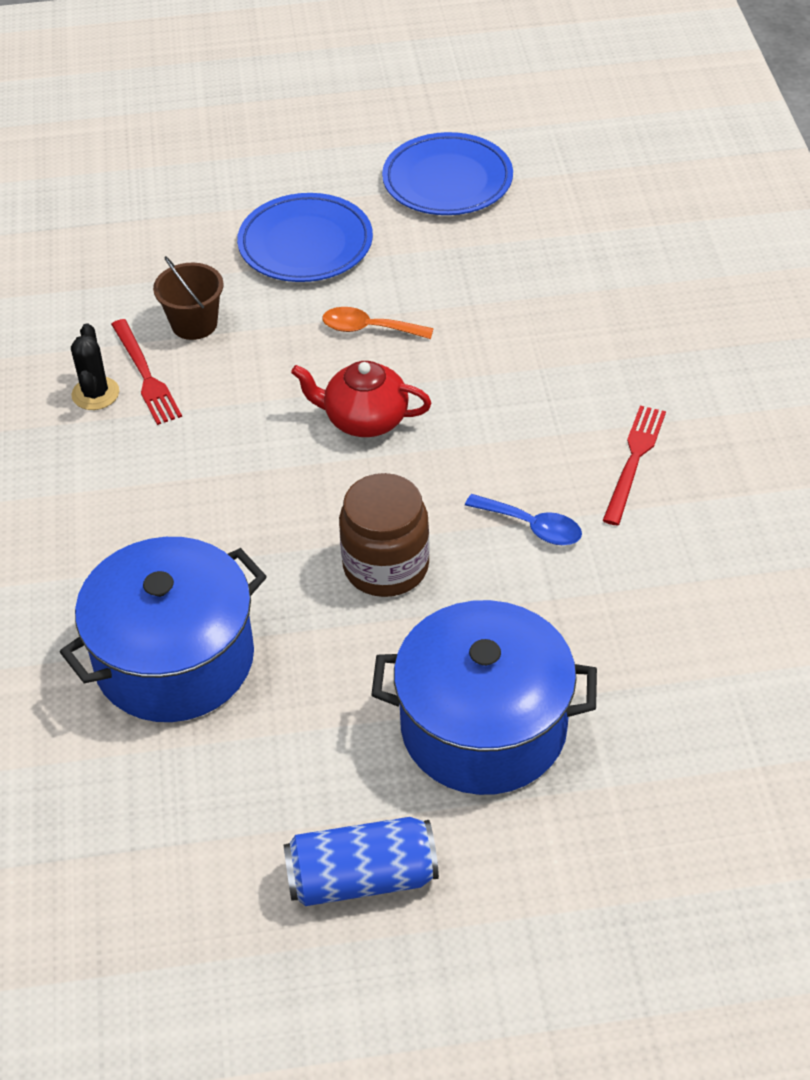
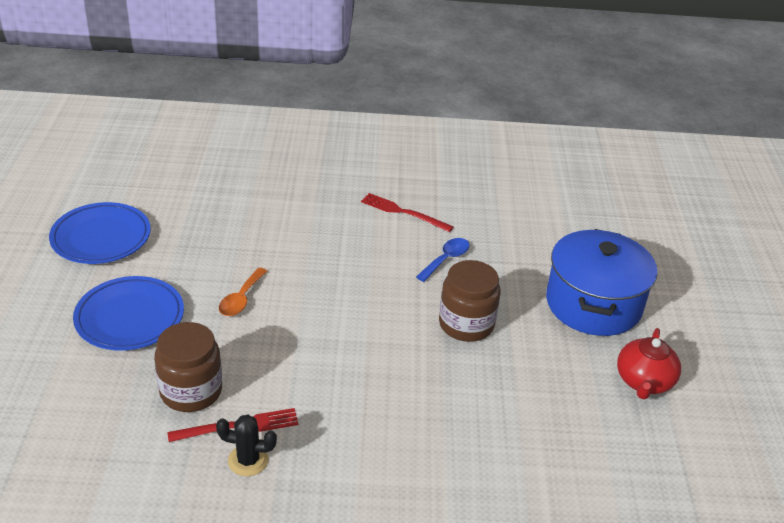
camera: 85 degrees left, 10 degrees down
(174, 659) = (531, 436): blue pot -> none
(194, 324) = (191, 391): brown bucket -> brown jar
(362, 878) = (698, 368): blue can -> none
(364, 419) = (331, 314): red teapot -> red teapot (643, 382)

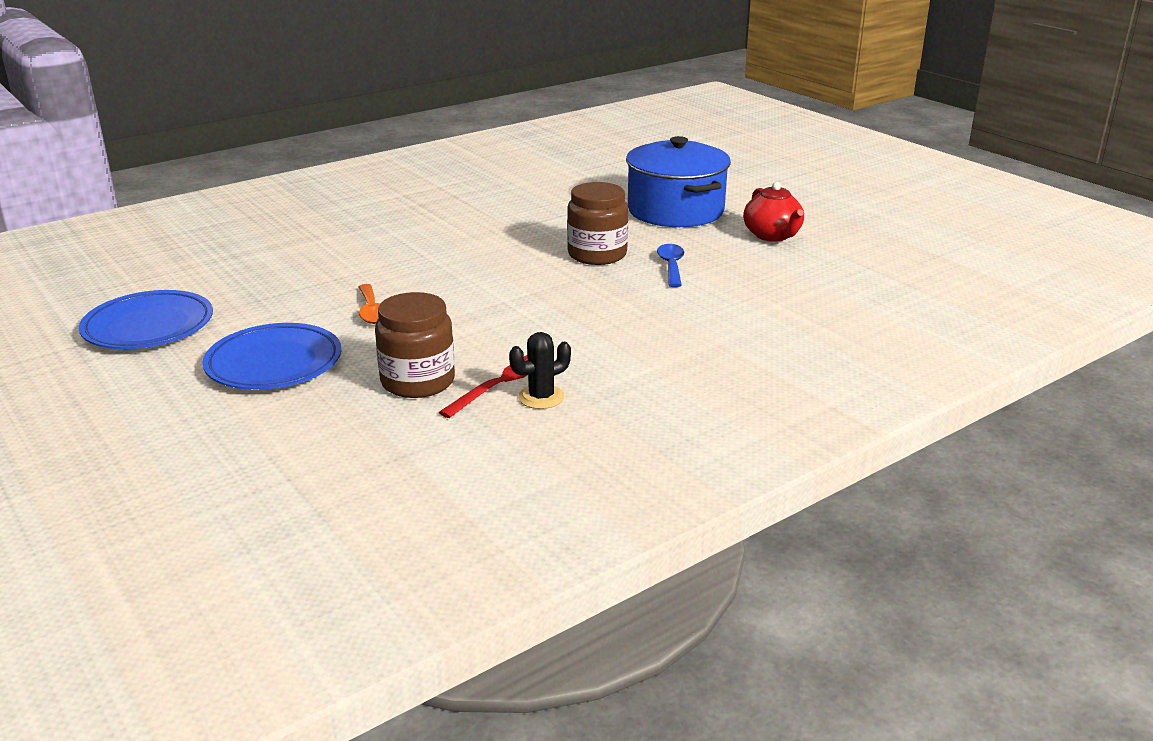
camera: 35 degrees left, 10 degrees down
(403, 212) = (440, 213): red fork -> none
(446, 259) = (522, 226): blue spoon -> blue spoon (671, 266)

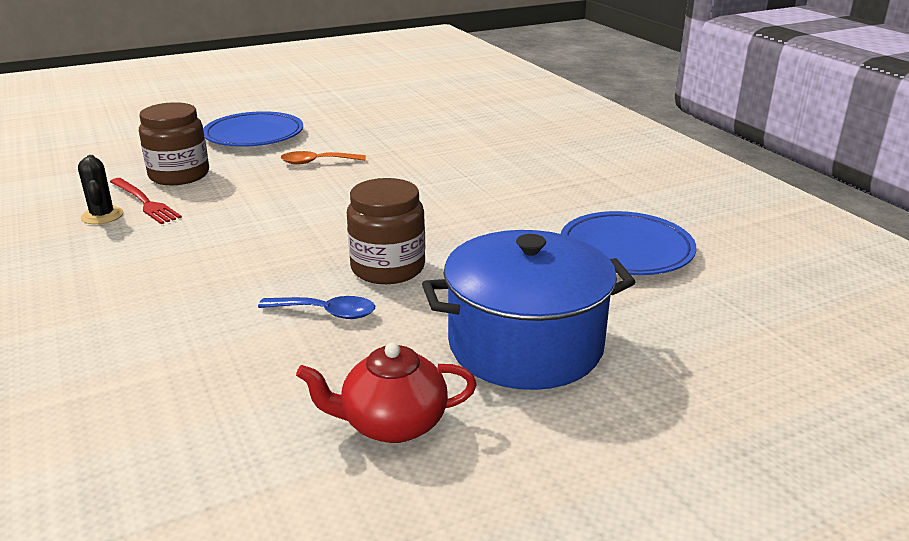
camera: 100 degrees right, 0 degrees up
(148, 326) = (343, 104): blue plate -> blue plate (626, 250)

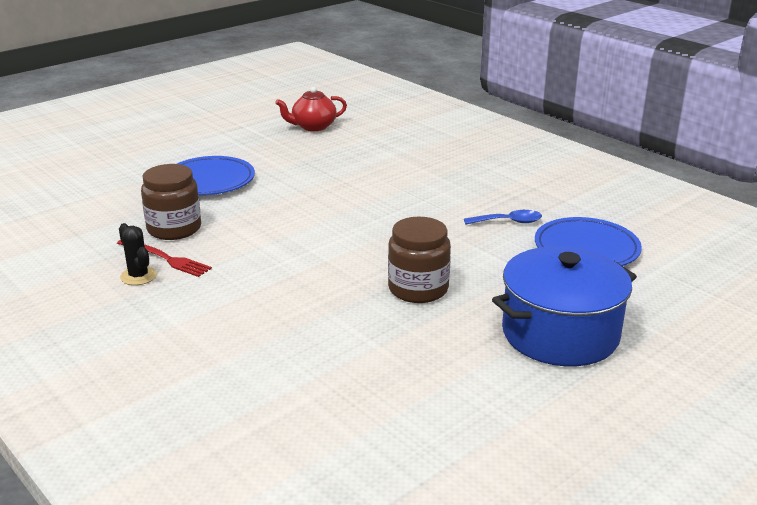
camera: 15 degrees left, 0 degrees up
(317, 162) = (288, 201): orange spoon -> none
(326, 312) = (397, 332): blue spoon -> blue spoon (508, 222)
(392, 424) = (506, 405): red teapot -> red teapot (313, 127)

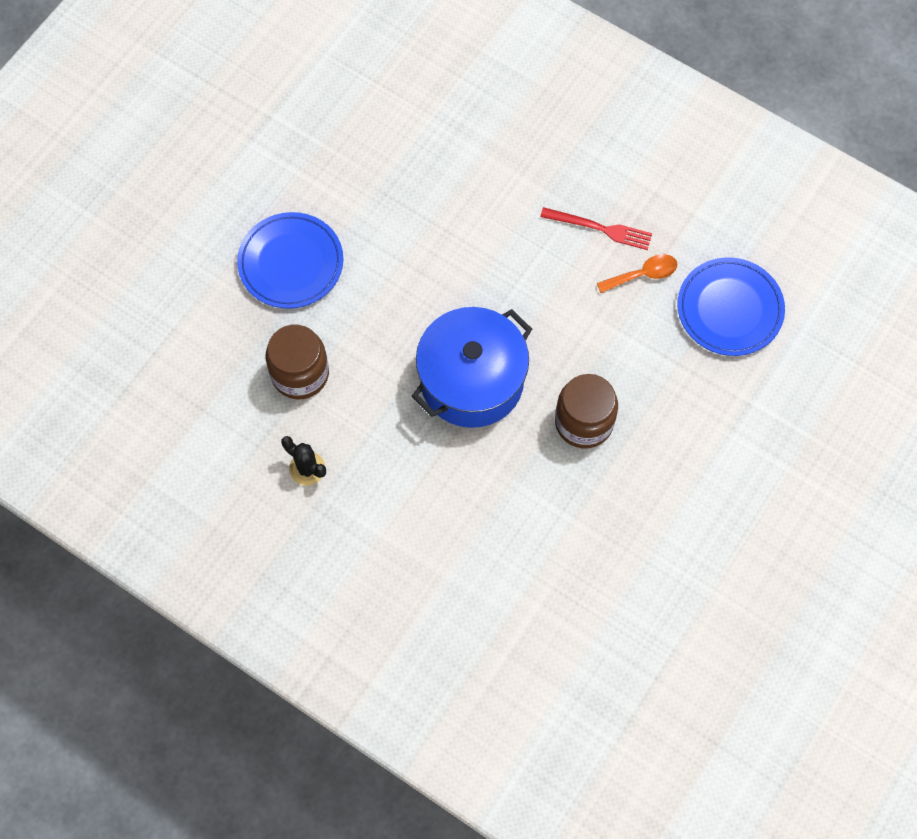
camera: 15 degrees left, 40 degrees up
(165, 258) = (318, 431): red fork -> red fork (600, 228)
(313, 127) = (358, 97): red teapot -> none
(508, 222) = (643, 274): blue spoon -> orange spoon
(560, 334) = (727, 461): blue pot -> blue pot (471, 380)

